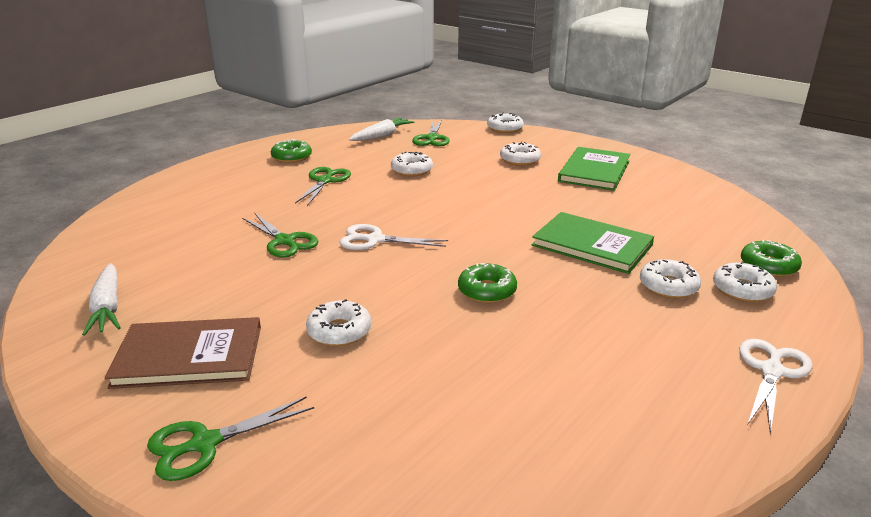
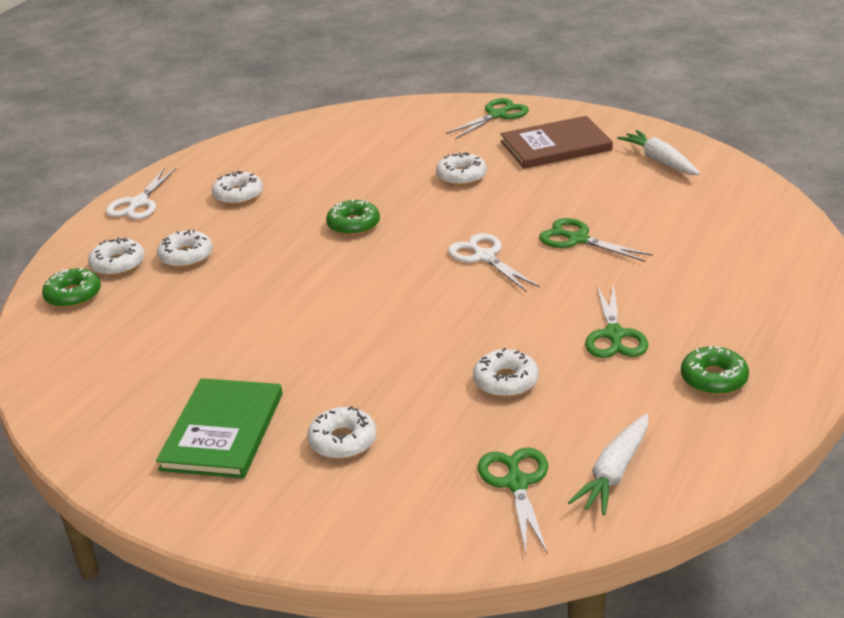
camera: 170 degrees right, 5 degrees up
(375, 240) = (484, 257): white scissors -> white scissors turned 120 degrees counterclockwise
(505, 128) = (384, 553): white donut -> white donut (238, 195)
(592, 245) = (250, 290): green book -> none

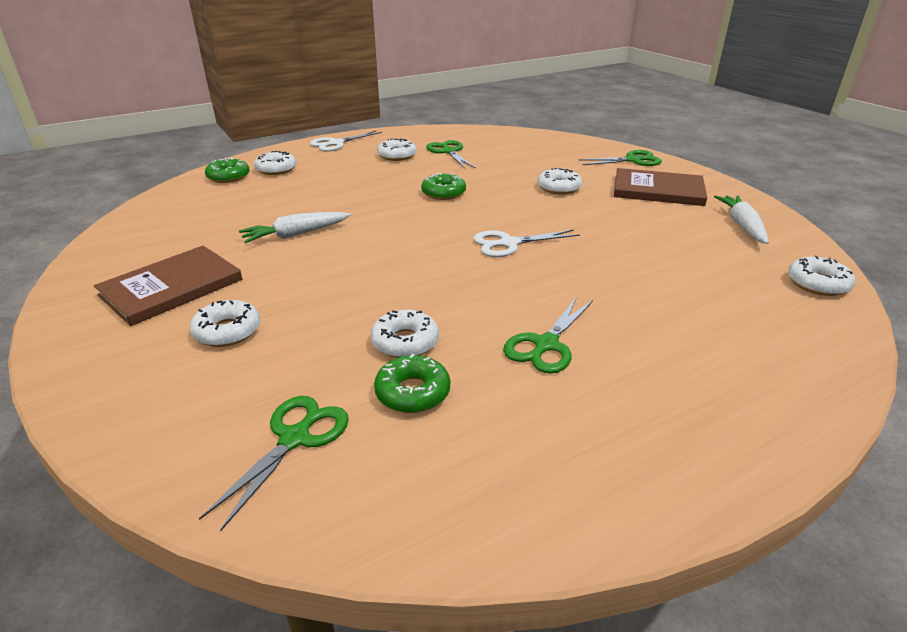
camera: 30 degrees right, 0 degrees up
(186, 256) = (318, 177): white donut -> white donut (817, 284)
(223, 431) = (171, 287): green book -> brown book
(484, 257) = (509, 243): white scissors -> white scissors turned 105 degrees counterclockwise
(578, 239) = (602, 257): green scissors -> green scissors (448, 152)
(614, 473) = (390, 479): white carrot -> white carrot (296, 234)
(713, 379) = (602, 431): green donut -> green donut (412, 392)

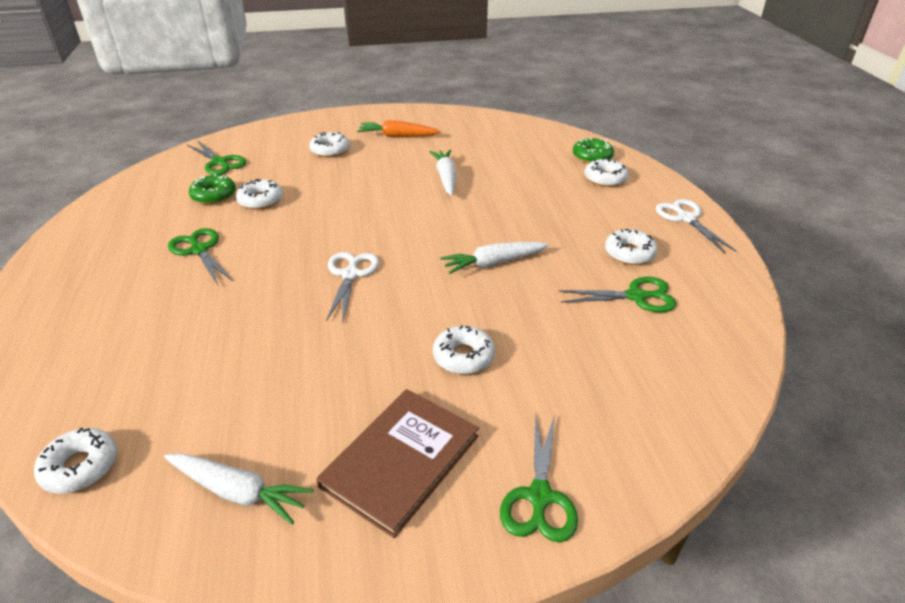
camera: 110 degrees right, 5 degrees up
(171, 287) = (397, 136): brown book -> orange carrot
(443, 193) = (493, 263): green donut -> white carrot

